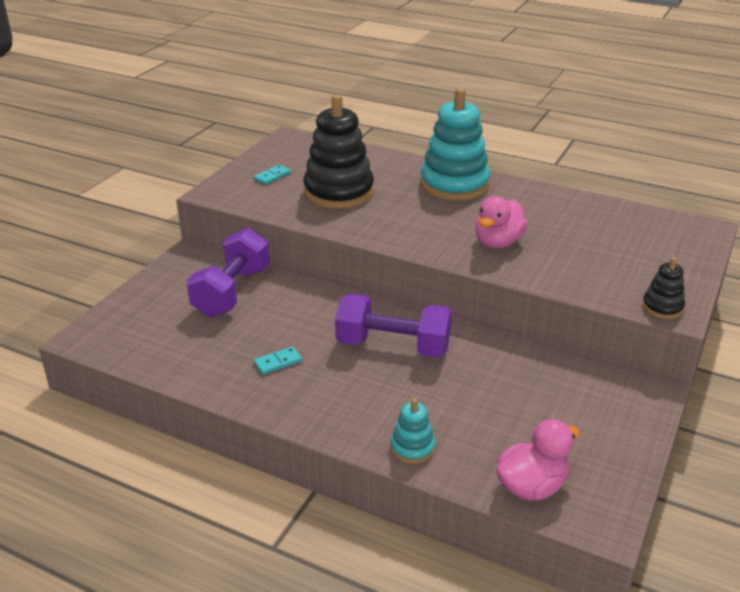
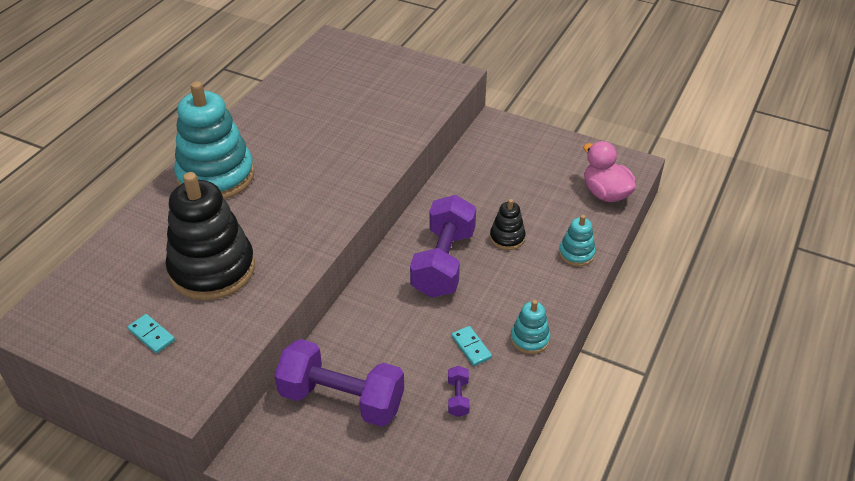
camera: 90 degrees left, 10 degrees up
(219, 353) = (458, 398): none -> purple dumbbell
(283, 402) = (529, 339): none -> turquoise stacking toy
(498, 243) = (342, 155): pink duck -> none
(662, 307) = (448, 80): black stacking toy -> black stacking toy (507, 238)

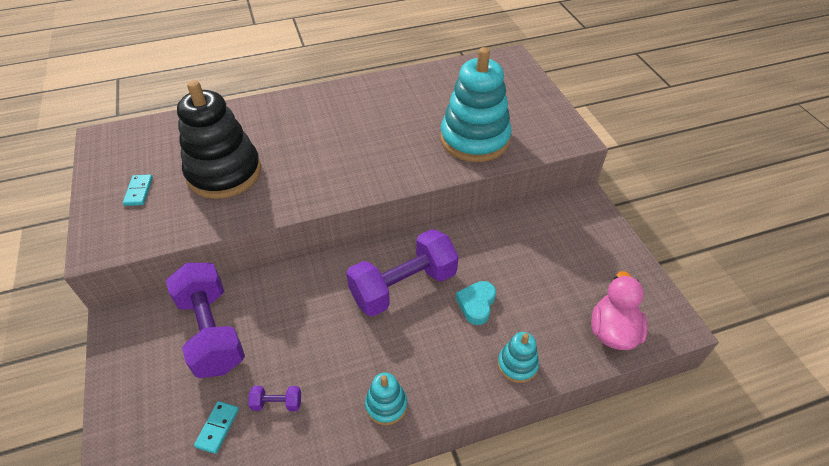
camera: 45 degrees right, 5 degrees up
(216, 176) = (310, 111): turquoise stacking toy -> turquoise stacking toy (474, 139)
(458, 398) = (277, 403): purple dumbbell -> purple dumbbell turned 45 degrees clockwise
(471, 347) = (337, 371): turquoise domino -> turquoise domino (217, 427)
(507, 238) = (476, 304): black stacking toy -> turquoise heart

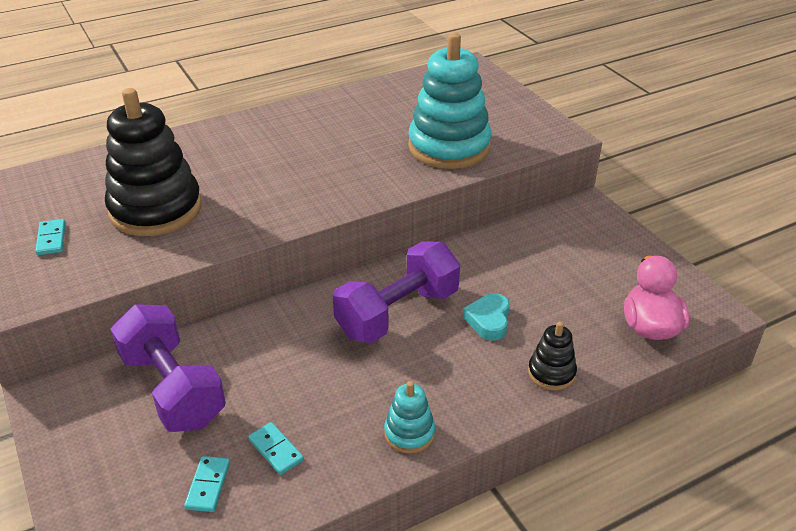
camera: 10 degrees left, 10 degrees down
(277, 403) = (276, 450): purple dumbbell -> turquoise domino
(517, 364) = (551, 373): turquoise stacking toy -> black stacking toy

